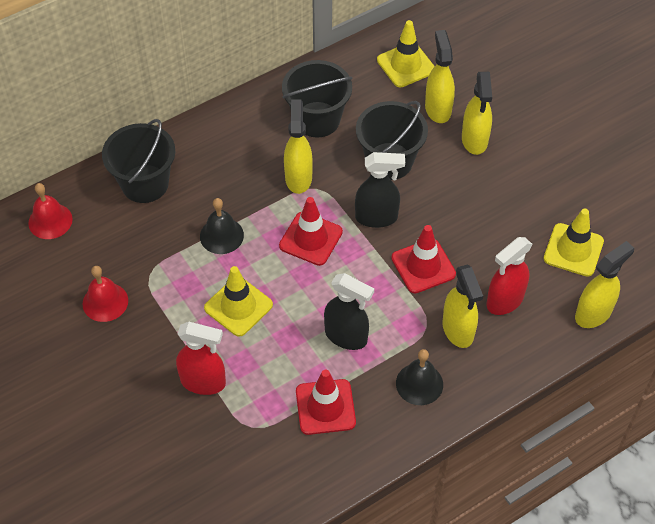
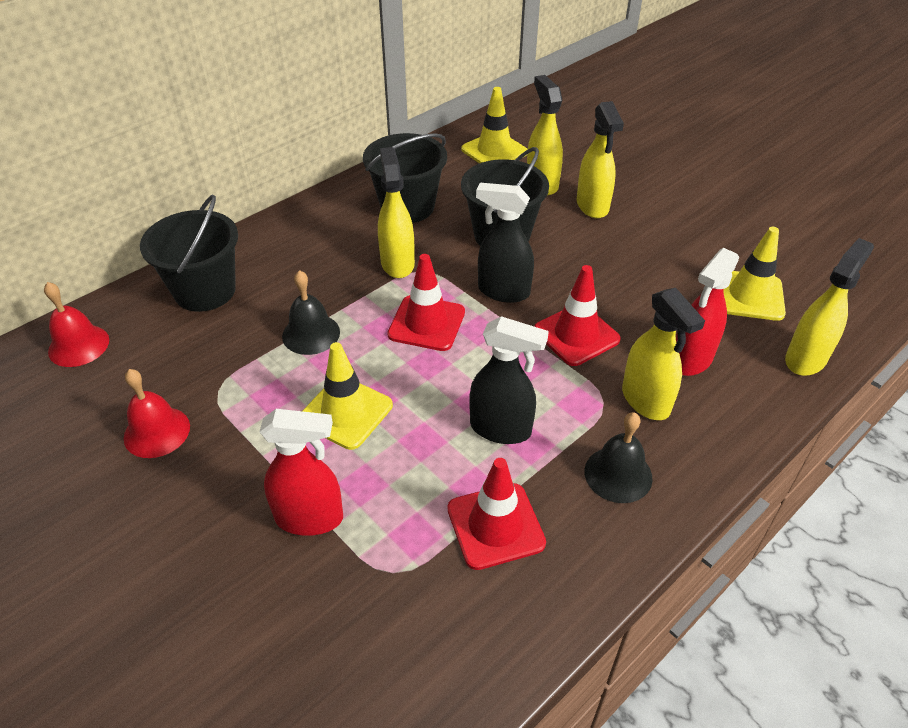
camera: 10 degrees left, 10 degrees down
(377, 217) = (503, 291): black spray bottle -> black spray bottle turned 150 degrees counterclockwise

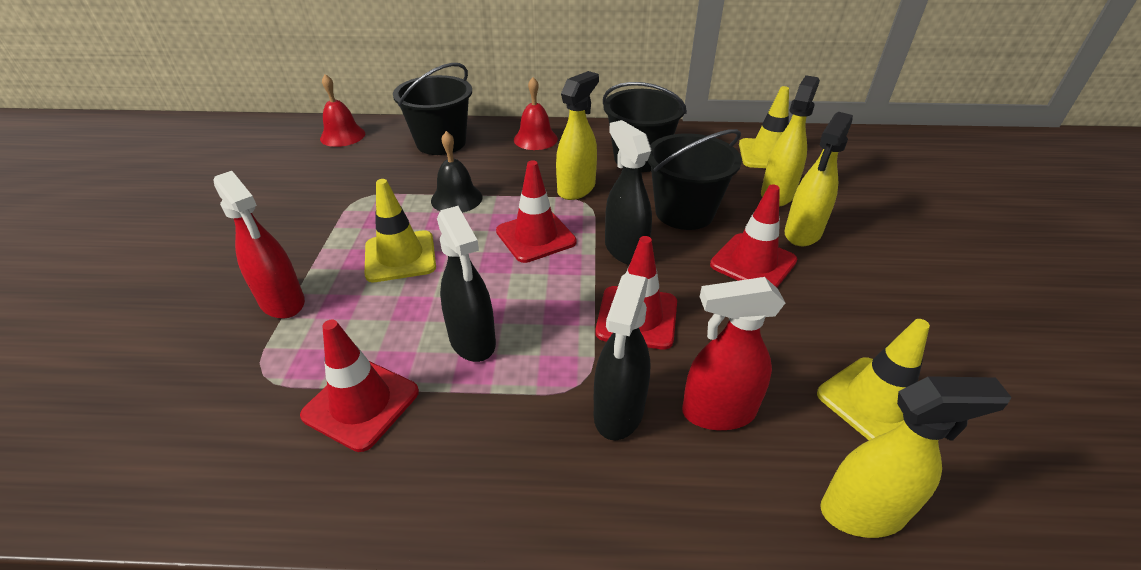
camera: 45 degrees right, 5 degrees down
(157, 432) = (301, 199): red bell -> red bell (535, 139)
(591, 248) = (753, 263): none -> red traffic cone
(618, 474) = (502, 449): black bell -> none
(646, 401) = (618, 412): yellow spray bottle -> black spray bottle

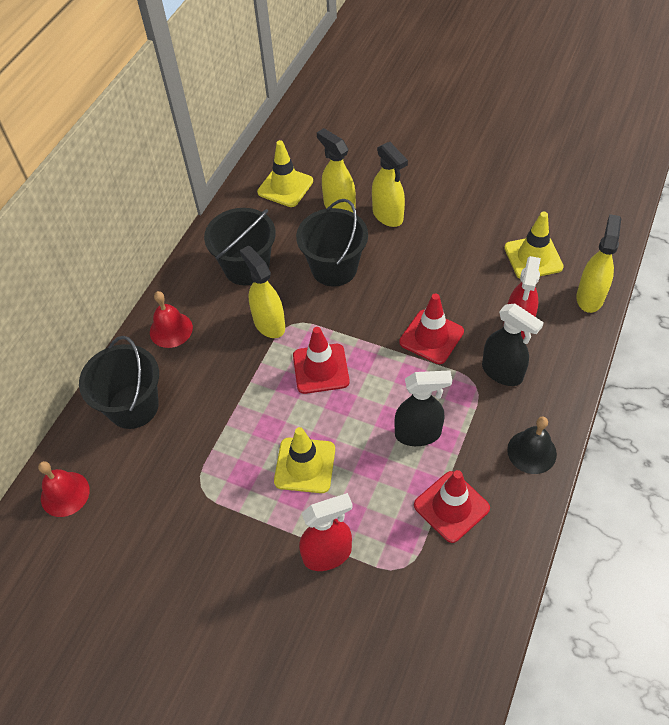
camera: 65 degrees left, 15 degrees up
(456, 198) = (240, 411): black bell -> black bell (531, 452)
(625, 250) = (361, 319): black spray bottle -> none
(753, 263) = (405, 255): red traffic cone -> none

